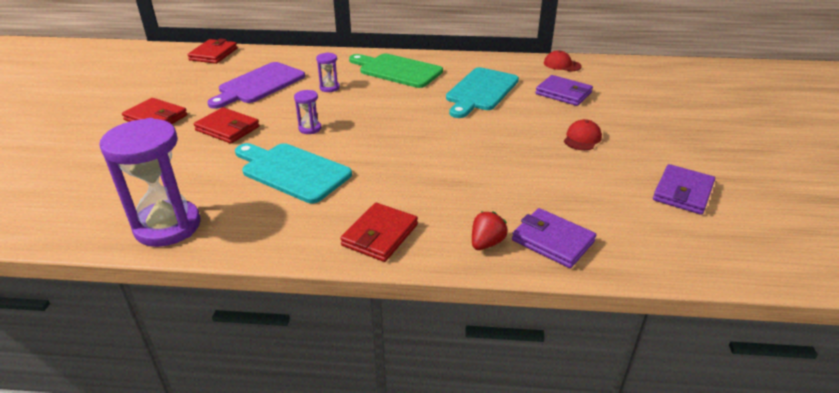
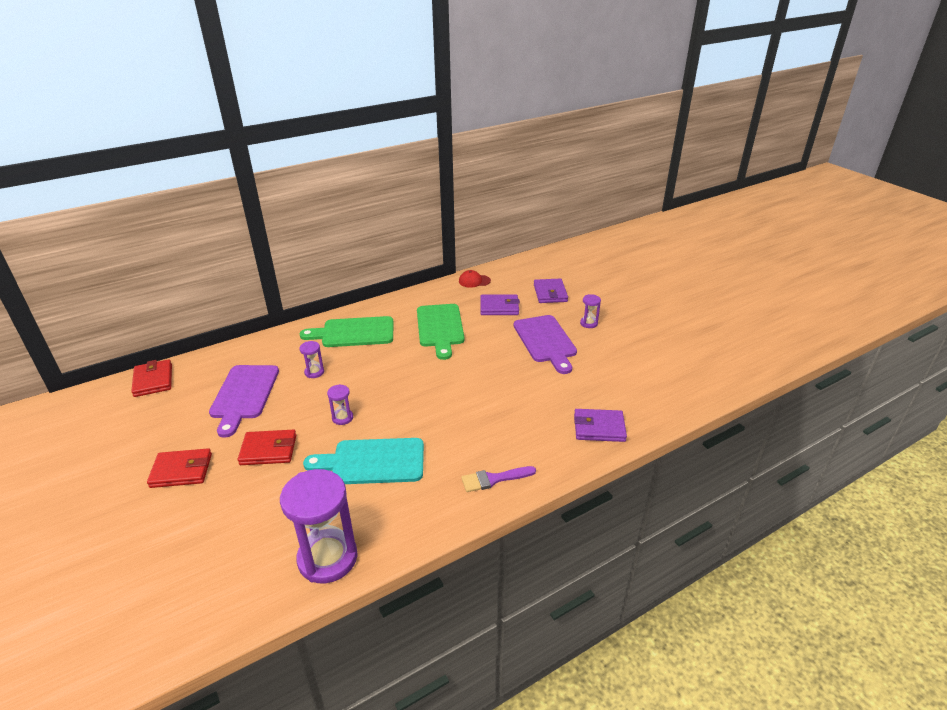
camera: 35 degrees left, 0 degrees up
(380, 235) = (493, 479): red wallet -> purple brush
(480, 91) = (440, 328): turquoise cutting board -> green cutting board
(486, 243) = (564, 449): red strawberry -> none
(582, 138) = (545, 341): red cap -> purple cutting board
(656, 139) = (588, 323): none -> purple hourglass
(682, 192) = (636, 358): purple wallet -> purple wallet (550, 293)

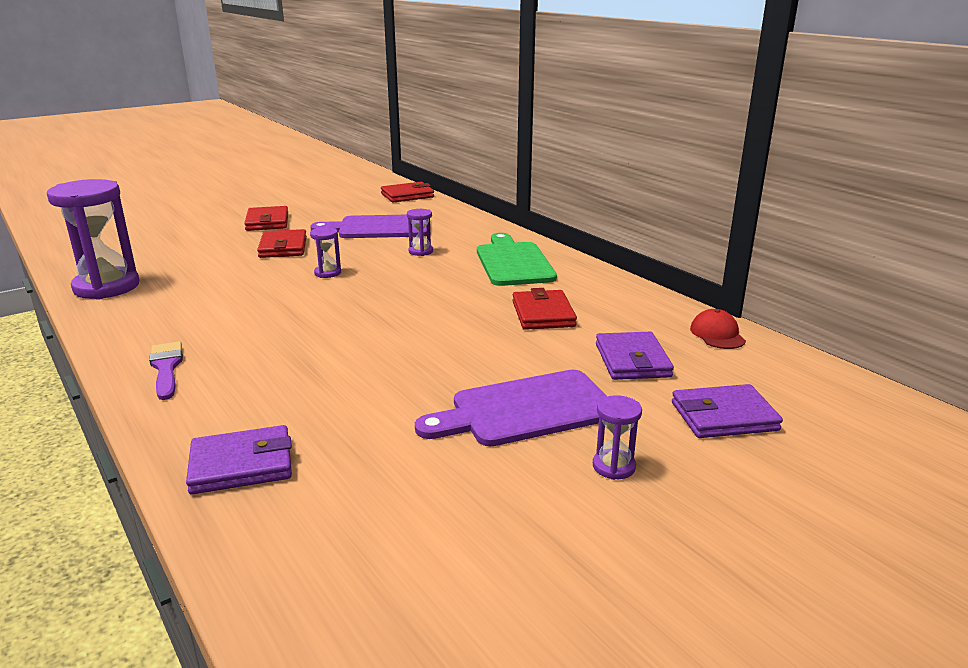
camera: 85 degrees right, 10 degrees down
(373, 461) = (241, 294): turquoise cutting board -> none
(440, 328) = (543, 314): green cutting board -> red wallet
(599, 428) = (241, 465): purple wallet -> purple wallet turned 75 degrees clockwise

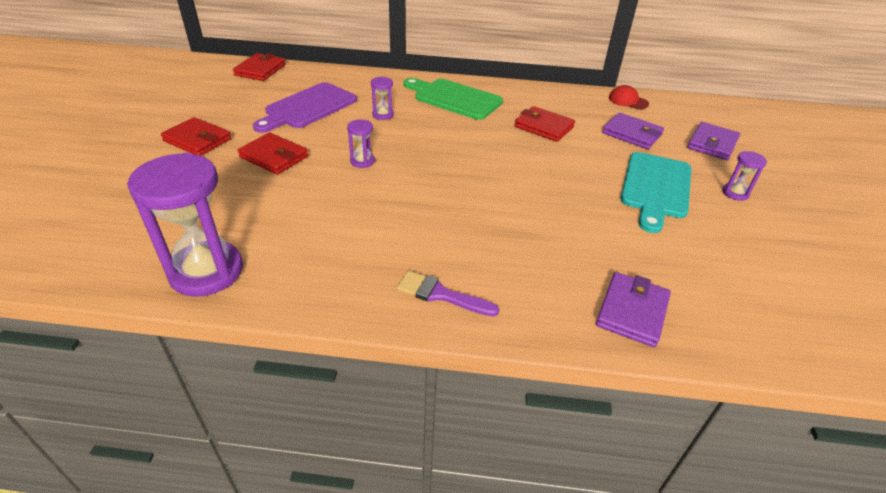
camera: 50 degrees left, 15 degrees up
(525, 410) = (655, 188): purple cutting board -> turquoise cutting board

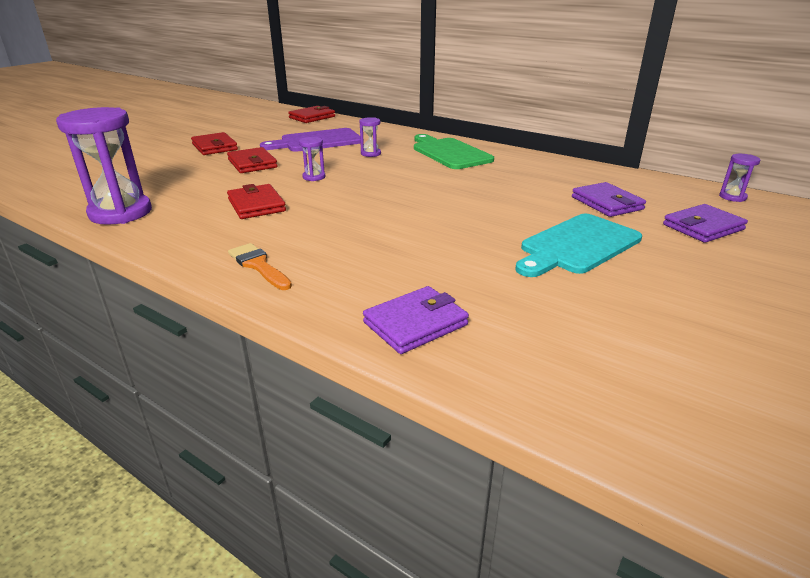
camera: 30 degrees right, 10 degrees down
(440, 294) = (258, 265): purple brush -> orange brush
(543, 127) = (512, 183): red wallet -> red wallet (256, 205)
(628, 101) = (638, 180): red cap -> none
(735, 193) = (677, 269): purple hourglass -> purple hourglass (732, 197)

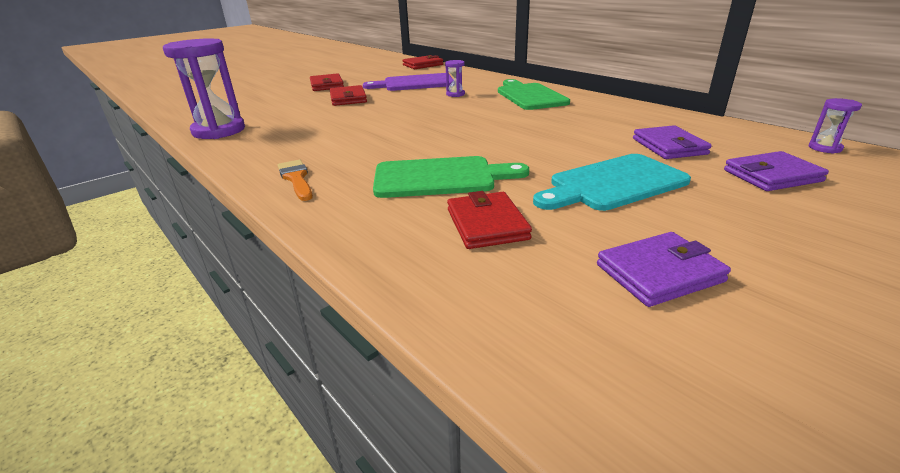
camera: 15 degrees right, 0 degrees up
(256, 205) = (329, 130): red wallet -> red wallet (487, 224)
(314, 177) = (392, 111): purple hourglass -> none
(412, 252) = (440, 177): none -> green cutting board
(415, 324) = (401, 241): purple wallet -> purple wallet (659, 273)

